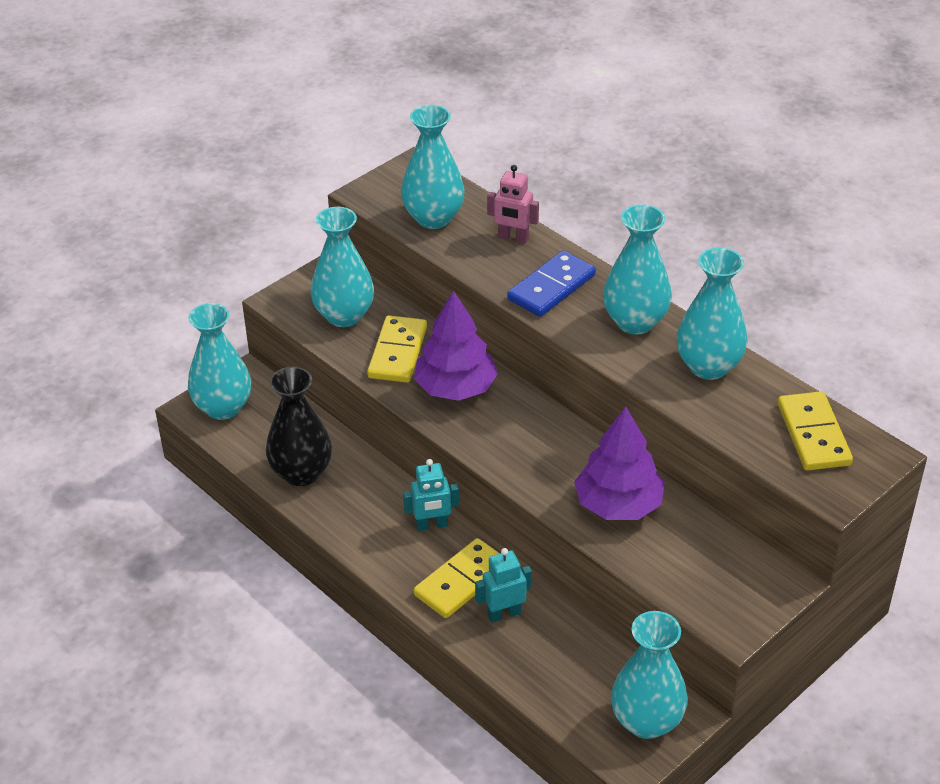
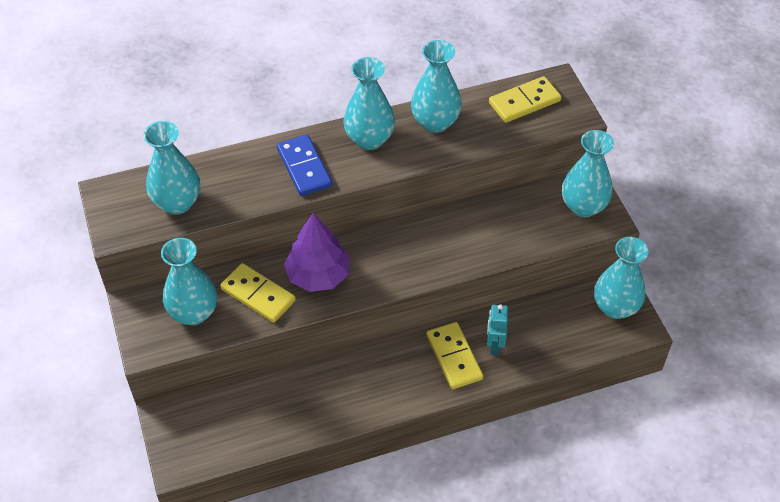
camera: 65 degrees left, 10 degrees up
(223, 408) = (189, 444): turquoise vase -> turquoise vase (583, 206)
(301, 473) = (294, 415): black vase -> none
(432, 525) = (393, 354): turquoise robot -> none
(513, 238) = (235, 166): pink robot -> none
(618, 505) = (481, 232): purple tree -> none
(813, 434) = (524, 102): yellow domino -> yellow domino turned 45 degrees counterclockwise

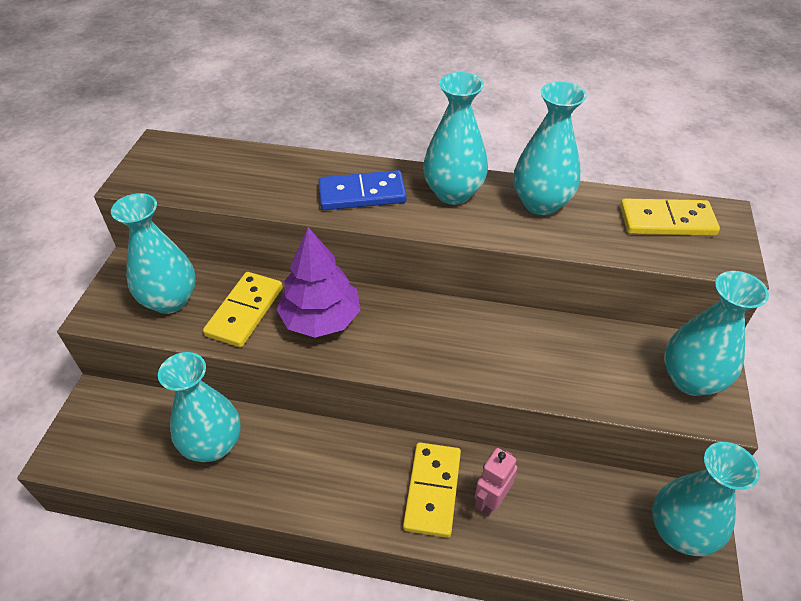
camera: 30 degrees right, 5 degrees down
(177, 203) = (211, 178): turquoise vase -> turquoise vase (213, 445)
(258, 295) = (244, 311): yellow domino -> yellow domino turned 45 degrees clockwise
(304, 167) = (362, 194): blue domino -> blue domino turned 75 degrees clockwise
(494, 345) = (491, 501): turquoise robot -> pink robot

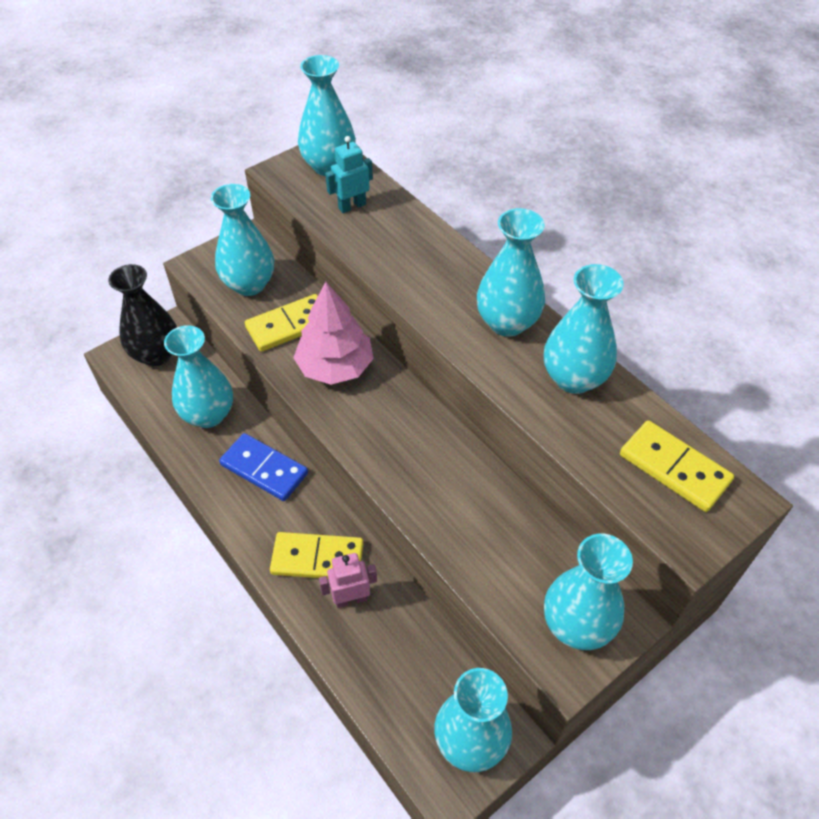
camera: 40 degrees right, 5 degrees up
(104, 427) = (156, 354): none -> black vase
(176, 156) = (329, 166): none -> turquoise vase
(233, 175) = (352, 206): none -> turquoise robot
(321, 319) = (335, 367): purple tree -> pink tree
(362, 194) = (432, 279): blue domino -> blue domino (264, 469)
(432, 490) = (317, 558): yellow domino -> yellow domino turned 45 degrees clockwise

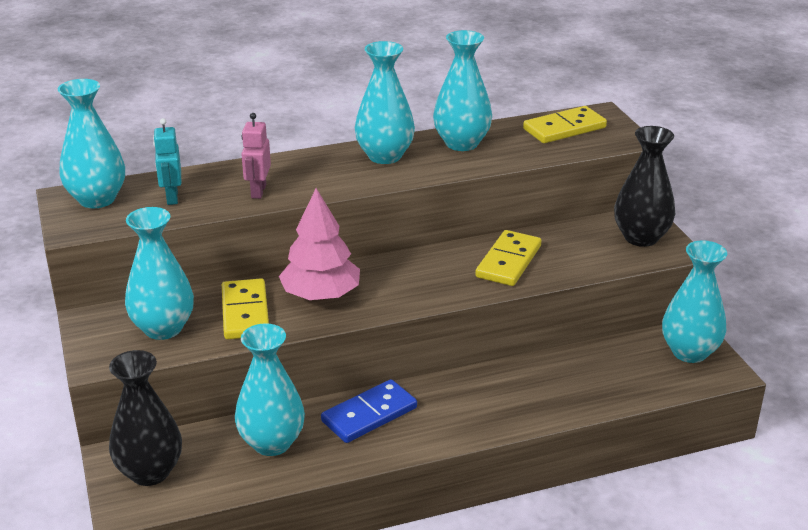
camera: 70 degrees left, 20 degrees down
(317, 558) = (490, 399): yellow domino -> yellow domino (508, 261)
(351, 599) = (541, 387): pink robot -> pink robot (258, 191)
(577, 625) = (641, 237): turquoise vase -> black vase

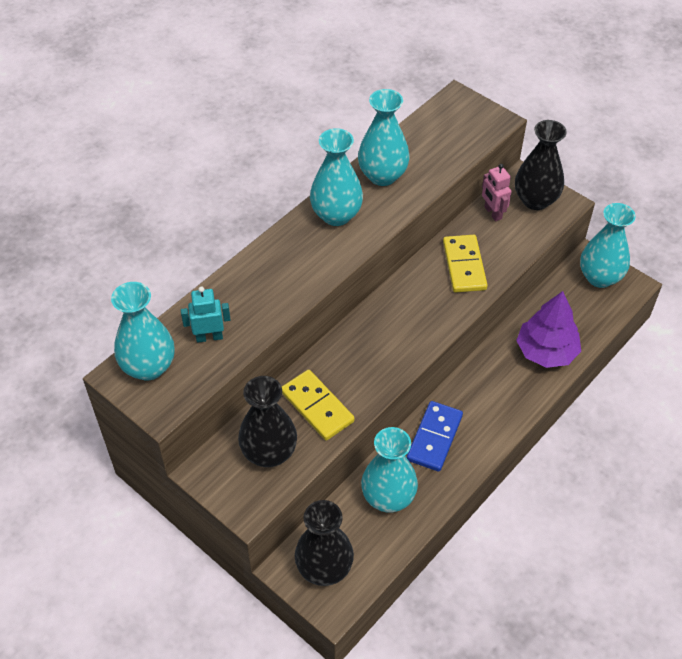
camera: 30 degrees left, 20 degrees up
(163, 328) = (269, 453): turquoise vase -> black vase
(172, 197) = (209, 337): turquoise robot -> turquoise robot turned 120 degrees clockwise
(258, 191) = (272, 299): pink robot -> pink robot (492, 213)
(321, 295) = (358, 362): pink tree -> none
(564, 128) = (444, 127): yellow domino -> none
(565, 391) = (546, 351): none -> purple tree

